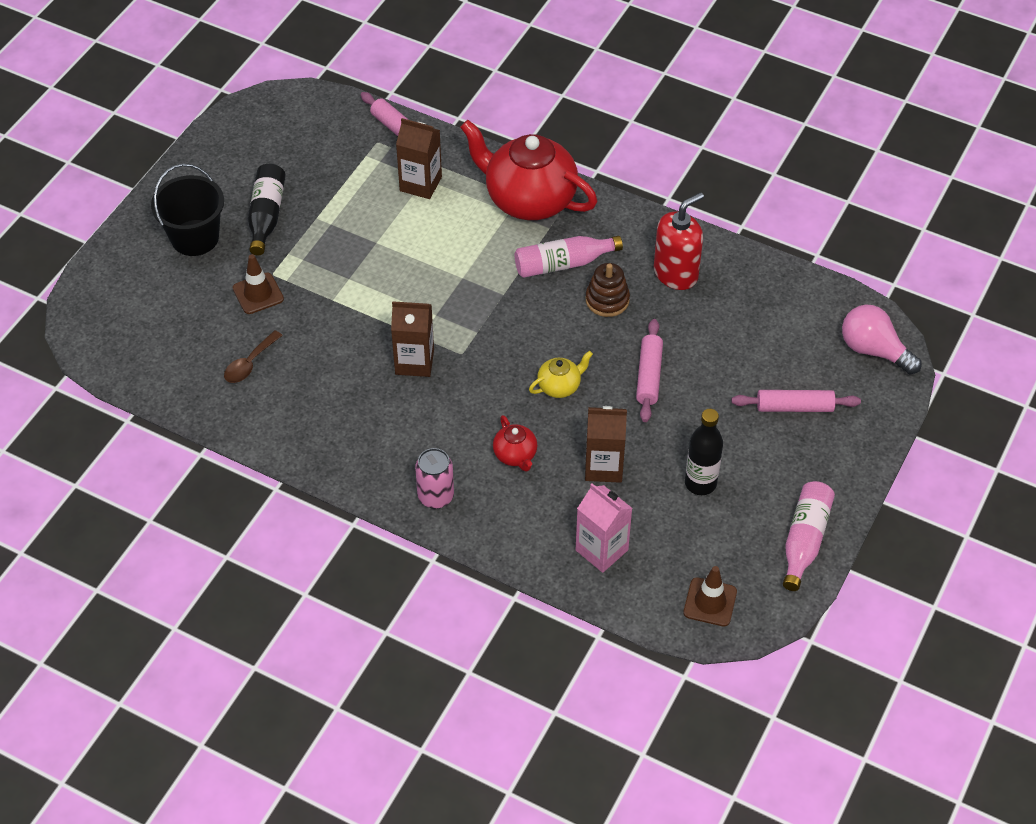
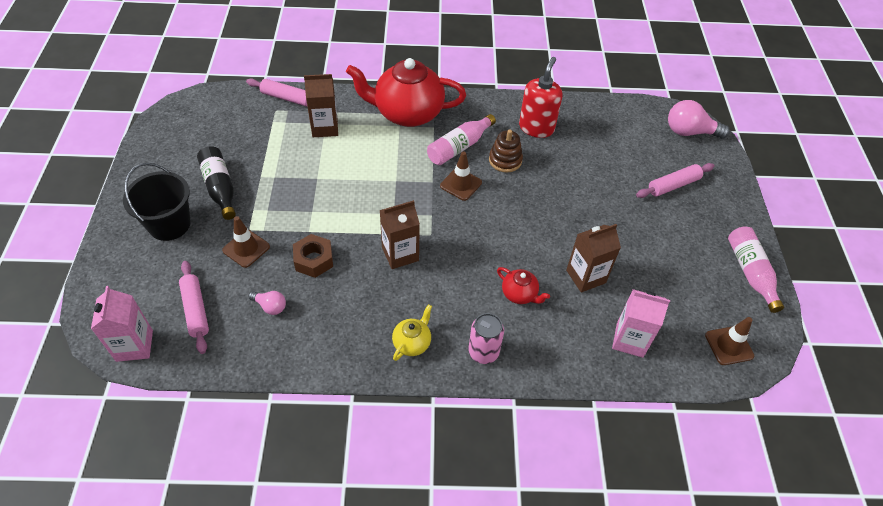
camera: 30 degrees left, 0 degrees up
(103, 350) = (134, 345): none -> pink carton
(249, 364) = (270, 306): brown spoon -> pink light bulb
(320, 333) = (313, 260): none -> brown nut
(534, 309) = (461, 184): none -> brown traffic cone
(560, 386) = (515, 231): yellow teapot -> yellow teapot (412, 343)
(649, 376) = (568, 200): pink rolling pin -> pink rolling pin (195, 310)
(700, 483) = (656, 261): black bottle -> none

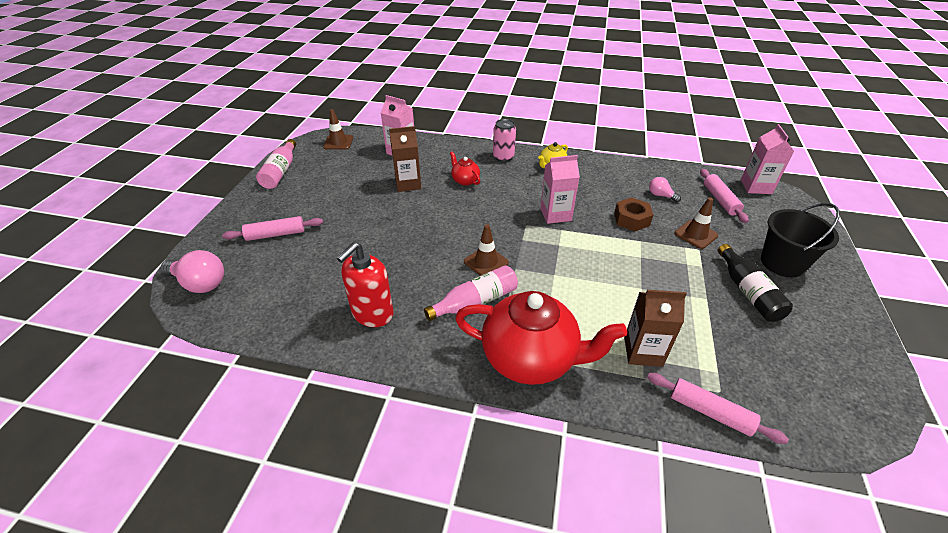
camera: 165 degrees left, 10 degrees down
(400, 254) = (555, 214): brown carton -> pink carton
(505, 160) = (429, 280): brown stacking toy -> none

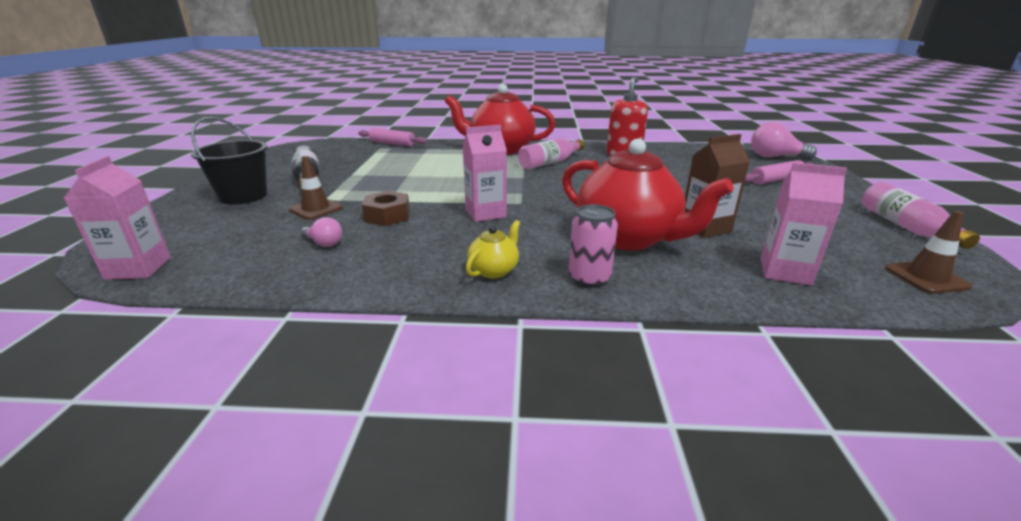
camera: 170 degrees right, 15 degrees down
(465, 180) = (628, 238): red teapot -> red teapot, size x2.28
(486, 262) = (552, 178): brown traffic cone -> none
(643, 351) = (422, 154): brown carton -> none
(720, 200) = (233, 245): pink rolling pin -> none

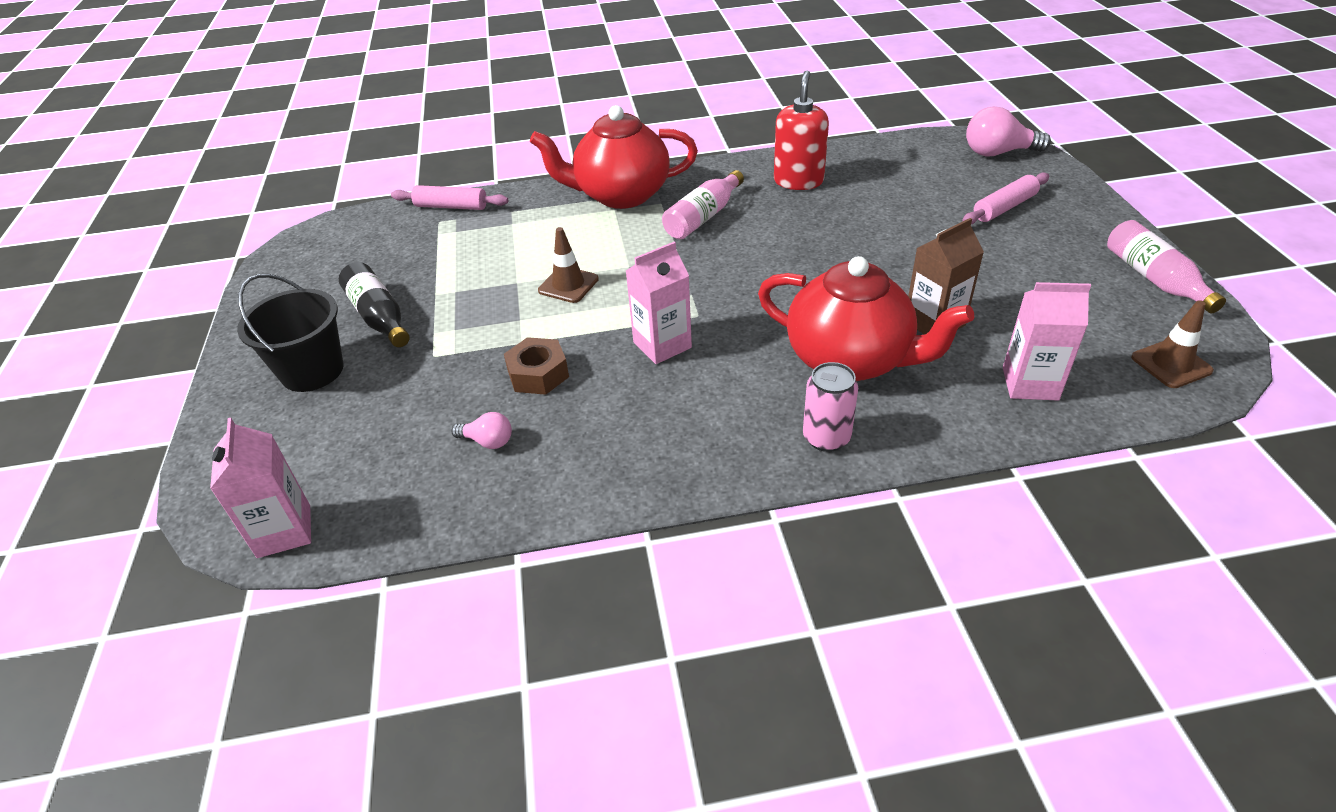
camera: 10 degrees left, 15 degrees up
(316, 209) = (434, 379): brown traffic cone -> brown traffic cone (568, 285)
(494, 270) = (716, 446): yellow teapot -> none

